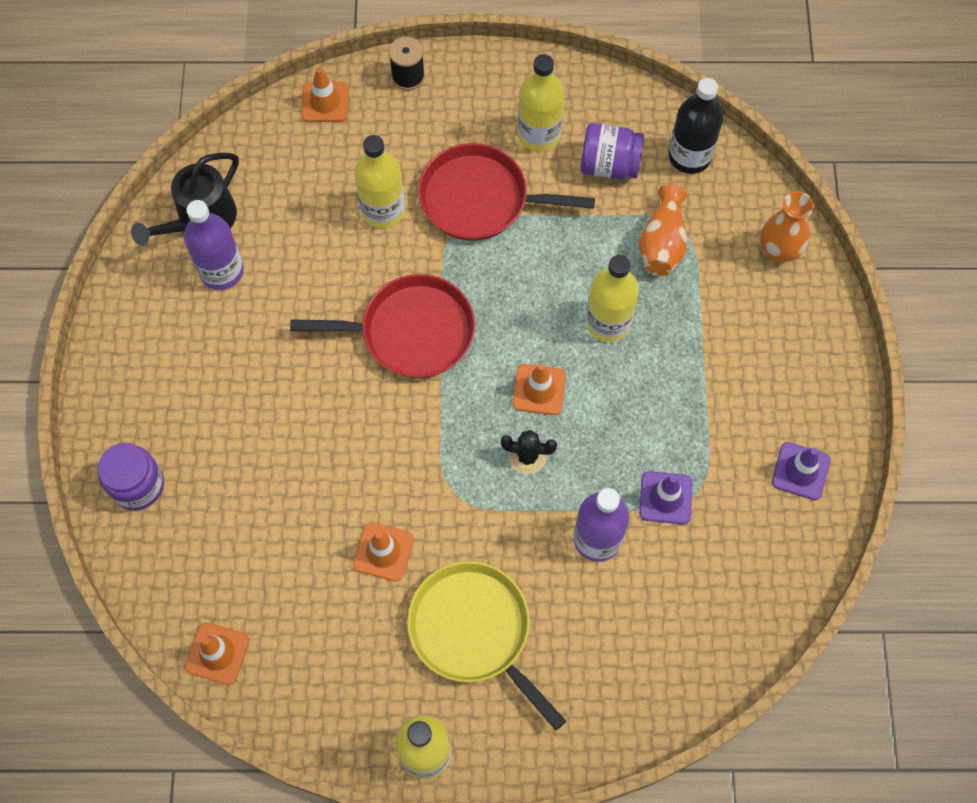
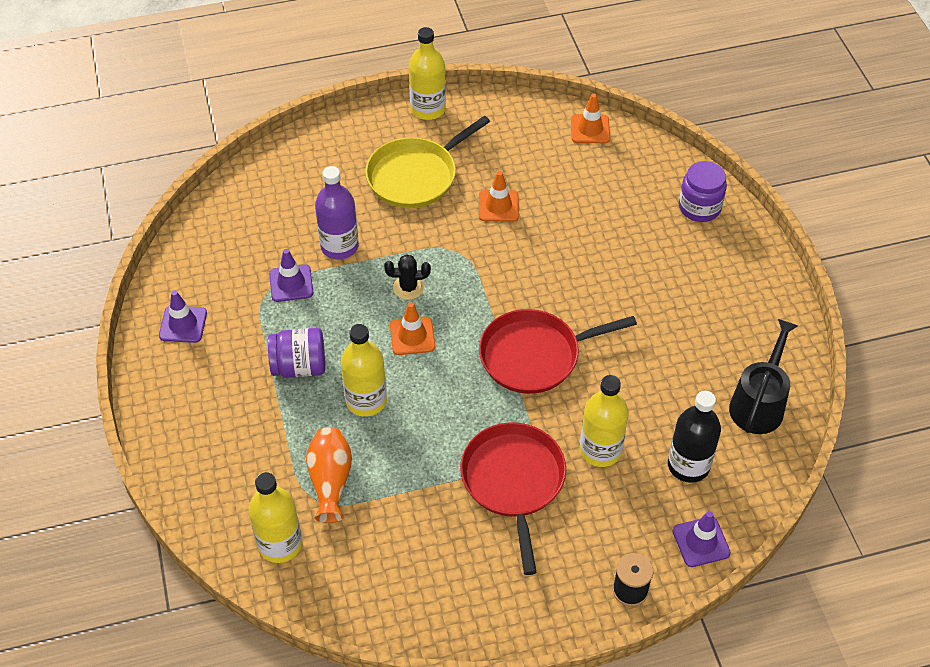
camera: 165 degrees right, 15 degrees down
(221, 271) = (718, 366): purple bottle -> none
(325, 102) = (701, 542): orange traffic cone -> purple traffic cone
(474, 631) = (416, 176): yellow pan -> yellow pan turned 105 degrees clockwise
(480, 199) = (513, 482): red pan -> red pan turned 90 degrees counterclockwise
(539, 134) = (476, 560): yellow bottle -> yellow bottle (280, 544)
(609, 165) = (398, 545): purple jar -> purple jar (299, 366)
(689, 156) = (318, 573): black bottle -> black bottle (688, 465)
(778, 250) = (218, 499): orange vase -> none

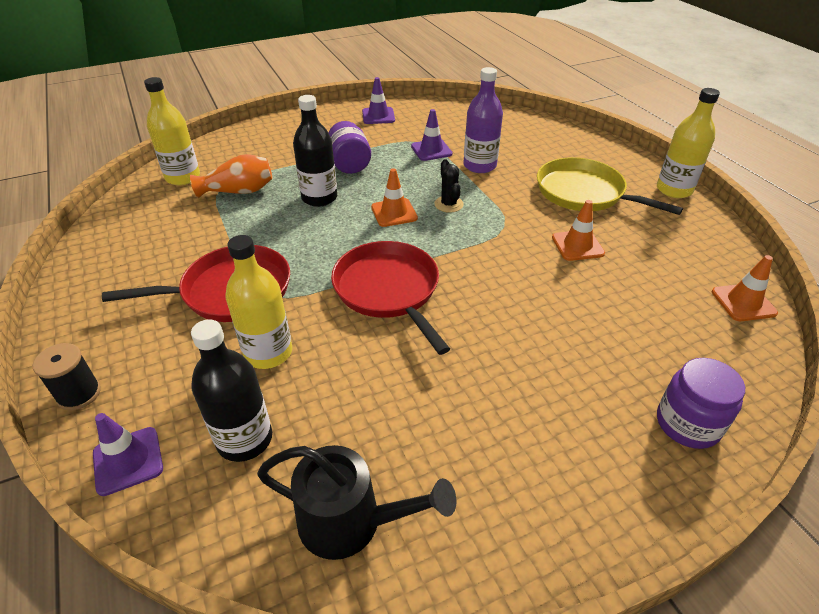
camera: 80 degrees right, 10 degrees down
(366, 401) = (319, 198): yellow bottle -> black bottle

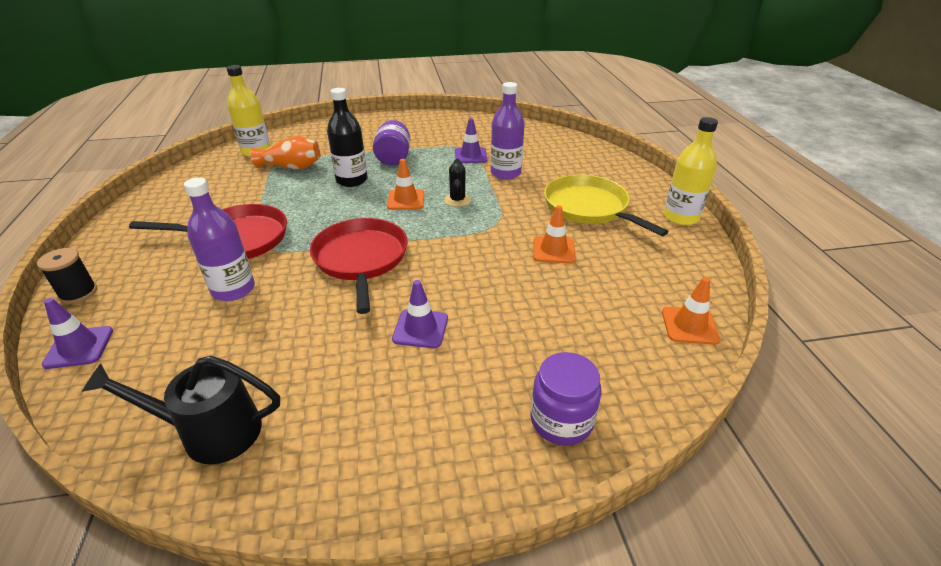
camera: 15 degrees right, 5 degrees down
(244, 439) = (172, 350): black bottle -> none
(268, 352) = (233, 289): yellow bottle -> purple bottle
(351, 522) = (210, 432): black watering can -> black watering can turned 150 degrees clockwise
(378, 116) = (442, 124): purple traffic cone -> purple traffic cone (420, 329)

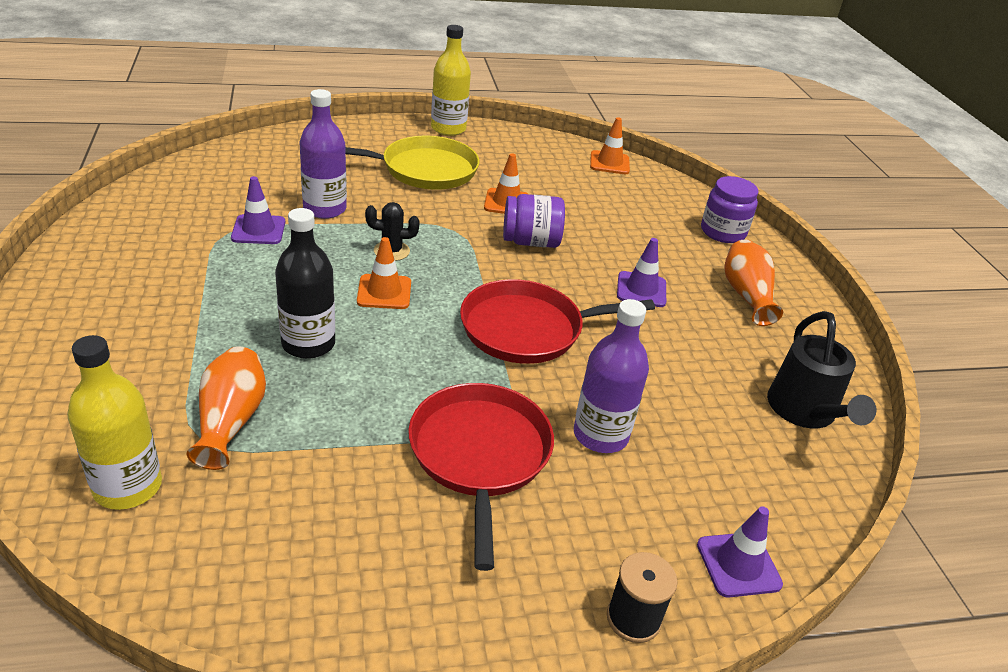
camera: 95 degrees left, 0 degrees up
(393, 158) = (238, 301): purple jar -> purple jar (531, 242)
(417, 419) = (746, 295): none -> orange vase
(589, 208) = (424, 170): yellow pan -> yellow pan turned 150 degrees counterclockwise

